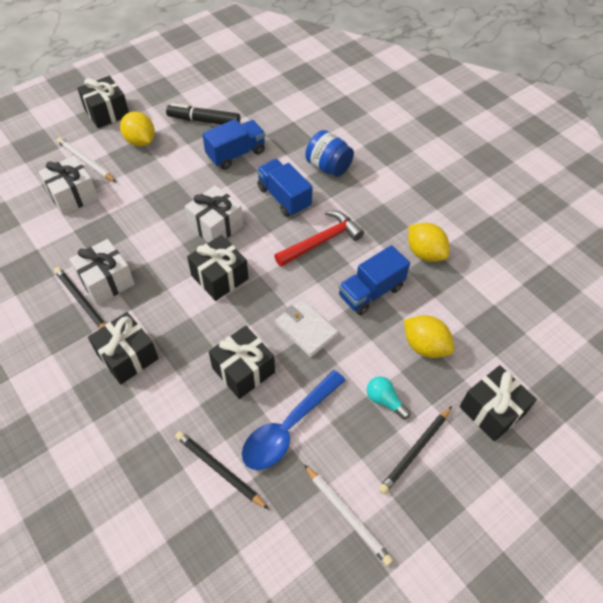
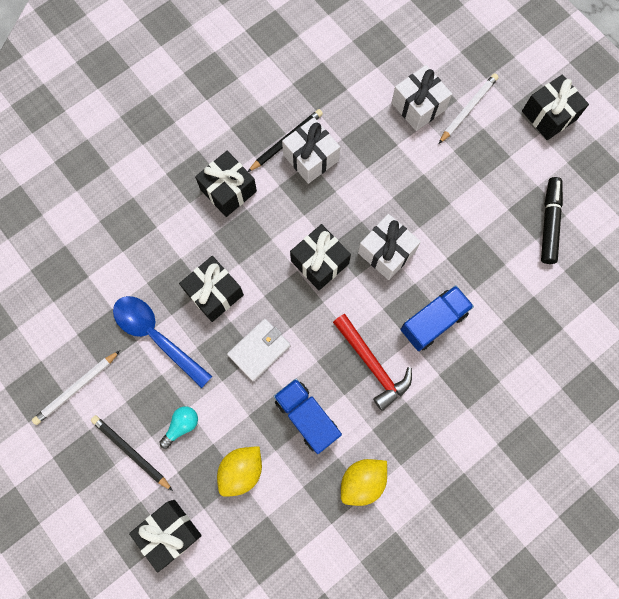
camera: 90 degrees right, 20 degrees up
(140, 141) = (506, 158): yellow lemon -> none
(219, 470) = (120, 280): black pencil -> none
(236, 154) = (497, 264): blue truck -> none
(328, 167) = (487, 372): blue jar -> none

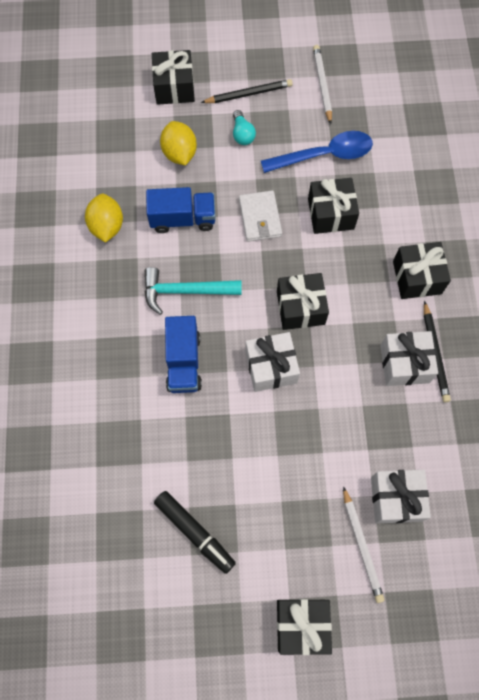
camera: 125 degrees right, 5 degrees down
(372, 365) = (185, 291): red hammer -> turquoise hammer

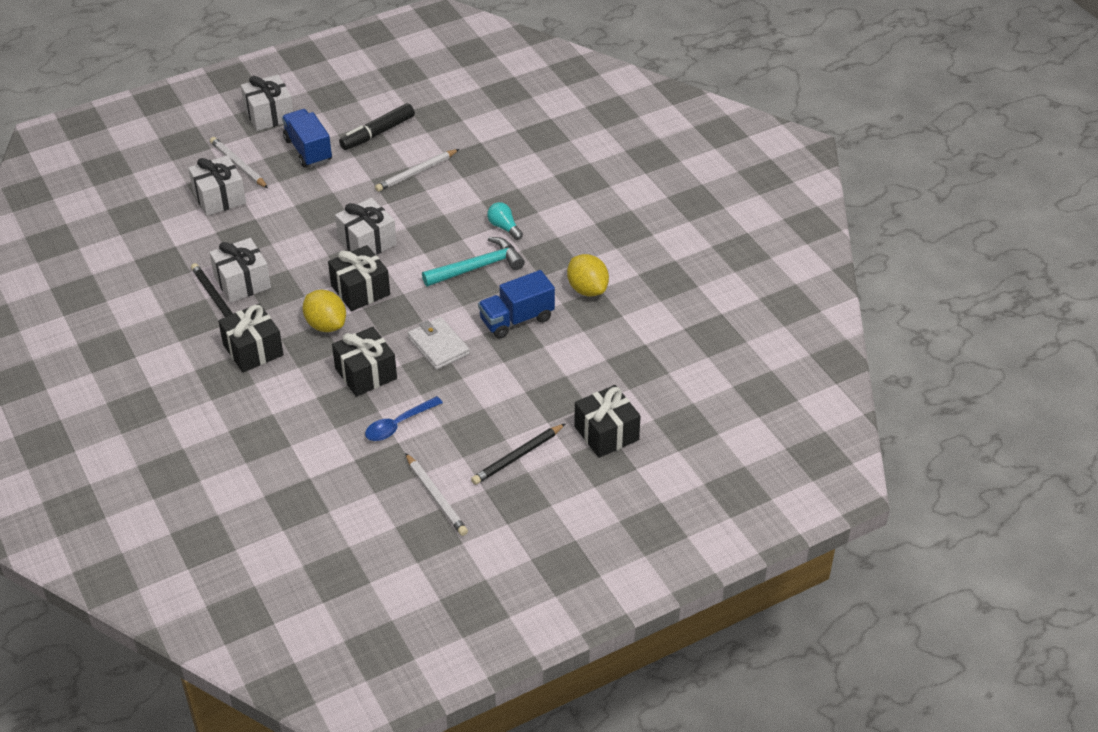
camera: 155 degrees right, 25 degrees down
(179, 153) = (557, 373): yellow lemon -> yellow lemon (326, 325)
(183, 447) = (416, 173): none -> white pencil
(184, 362) = (448, 221): blue truck -> blue truck (308, 150)
(194, 532) = (378, 133): black marker -> black marker turned 60 degrees counterclockwise
(242, 134) = (500, 414): turquoise light bulb -> turquoise light bulb (504, 227)
(301, 625) = (269, 115): black gift -> white gift
(324, 155) = (398, 424): blue spoon -> blue spoon, size x0.65

